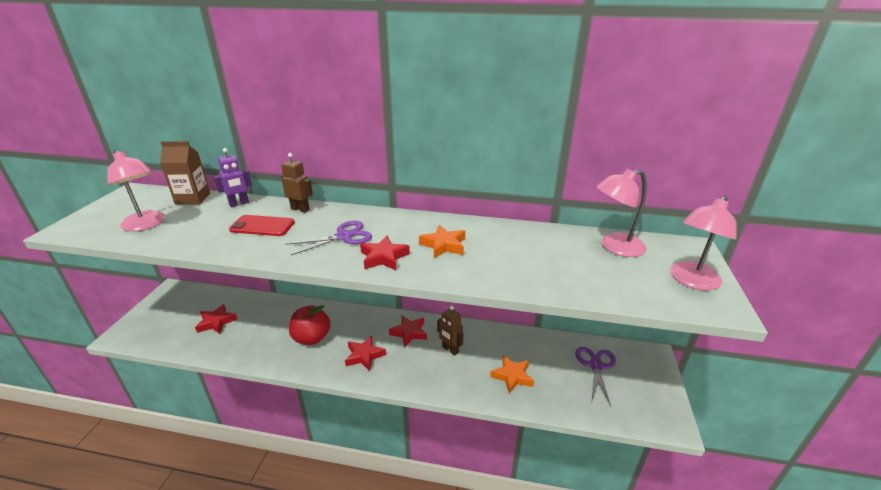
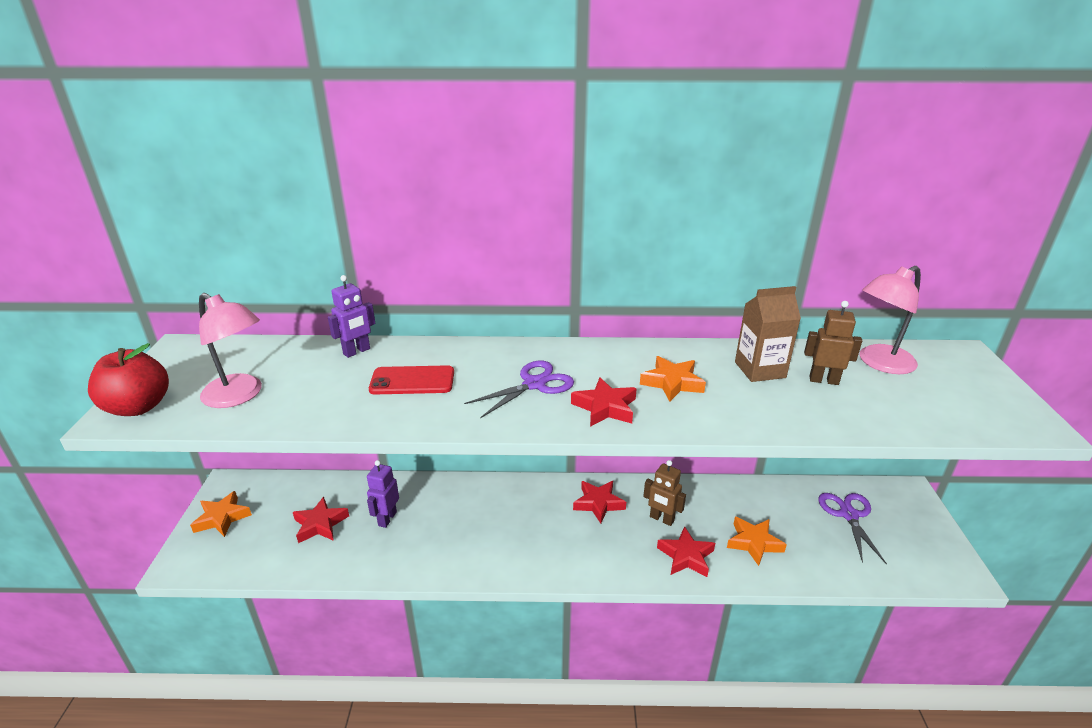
camera: 10 degrees left, 0 degrees up
(158, 310) = (222, 518): none -> orange star
(193, 199) = (282, 350): brown carton -> brown carton (760, 370)
(261, 324) = (387, 518): none -> purple robot
(300, 209) = (450, 351): brown robot -> brown robot (823, 380)
(312, 338) = (469, 528): red apple -> red apple (138, 407)
(364, 356) = (552, 543): red star -> red star (686, 556)
(691, 281) = (986, 397): pink lamp -> none

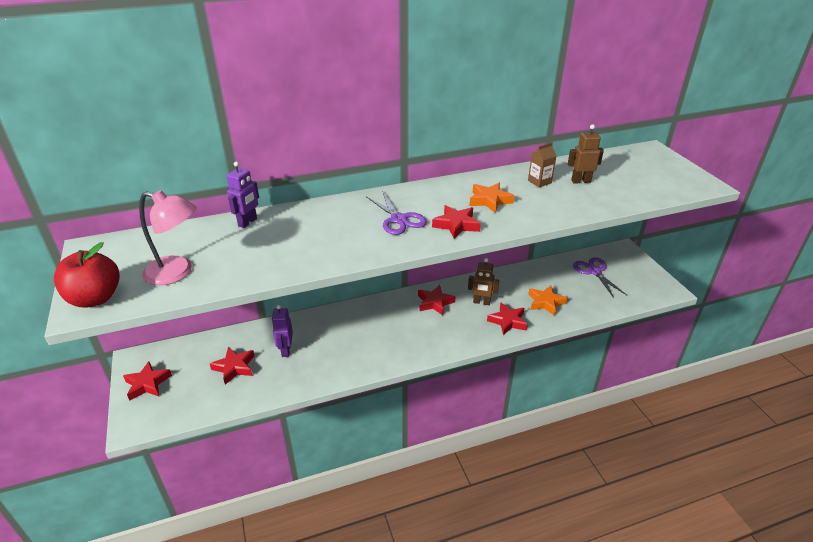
camera: 20 degrees left, 5 degrees up
(222, 518) = (147, 384): orange star -> red star
(412, 381) = (308, 234): red phone -> none
(534, 384) = (399, 219): purple scissors -> purple scissors turned 120 degrees clockwise
(760, 370) = (539, 182): brown carton -> brown carton, size x0.65
(879, 363) = (607, 164): pink lamp -> none

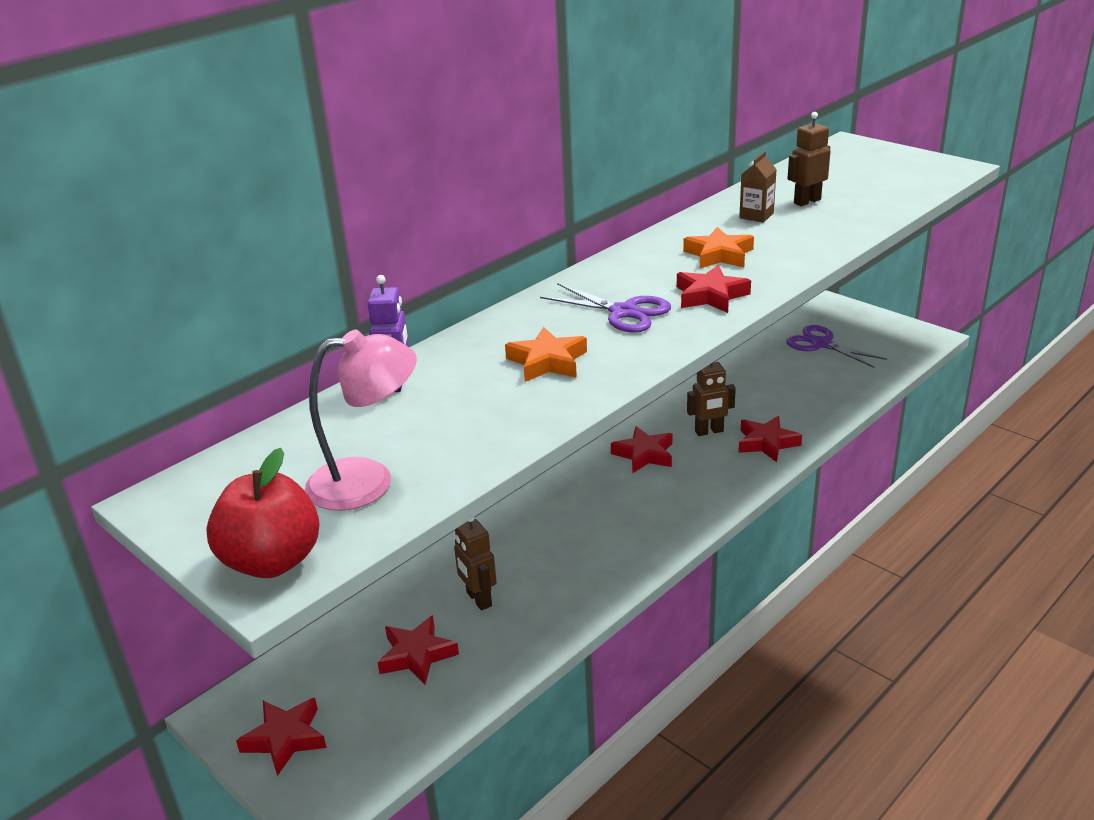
camera: 25 degrees left, 5 degrees down
(286, 350) = (478, 599): purple robot -> brown robot
(545, 302) = (794, 403): orange star -> orange star (547, 362)

